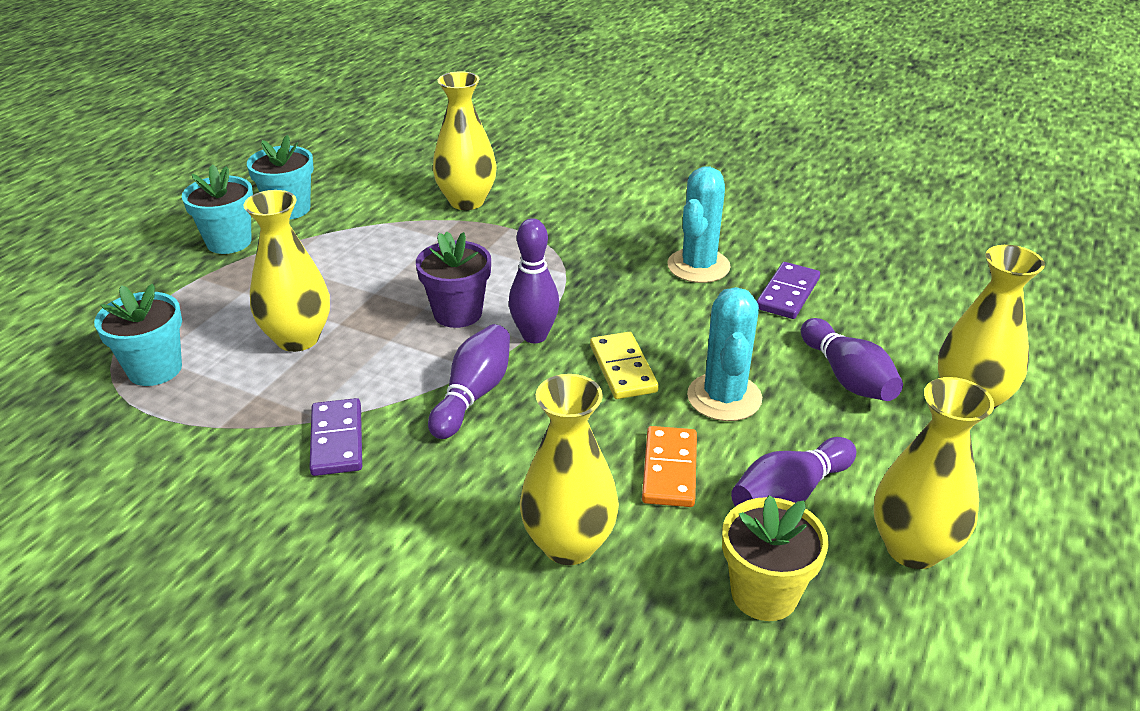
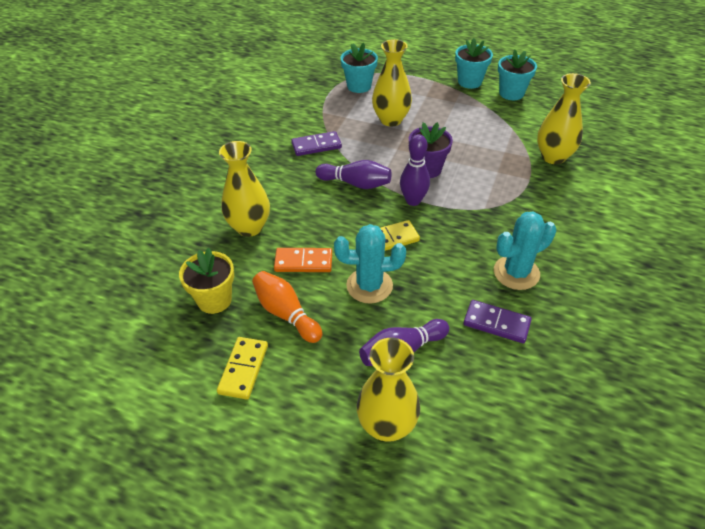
camera: 85 degrees right, 10 degrees up
(698, 266) = (516, 273): turquoise cactus -> turquoise cactus turned 45 degrees counterclockwise
(789, 494) = (286, 314): purple bowling pin -> orange bowling pin
(912, 548) = (243, 369): yellow vase -> yellow domino

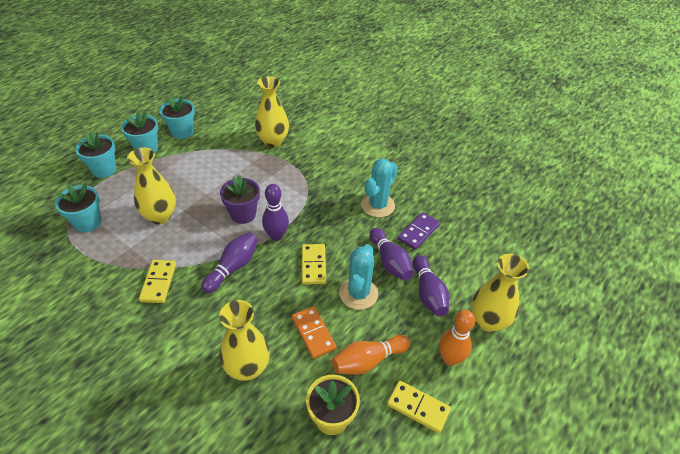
camera: 75 degrees left, 0 degrees up
(303, 262) = (313, 333): orange domino -> orange domino turned 45 degrees counterclockwise
(314, 390) = (450, 359): none -> orange bowling pin
(316, 146) = (159, 282): purple domino -> yellow domino
(424, 70) = (104, 169): none -> turquoise flower pot
(430, 304) = (390, 261): none -> purple bowling pin
(516, 273) = (378, 205): turquoise cactus -> turquoise cactus turned 45 degrees clockwise

